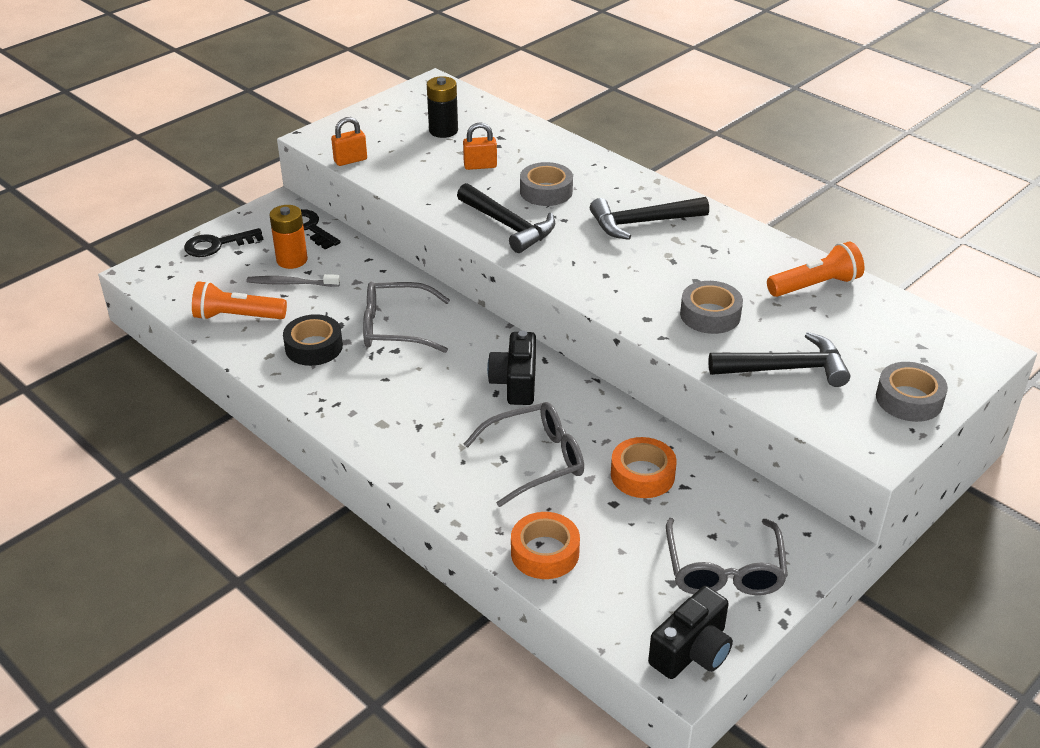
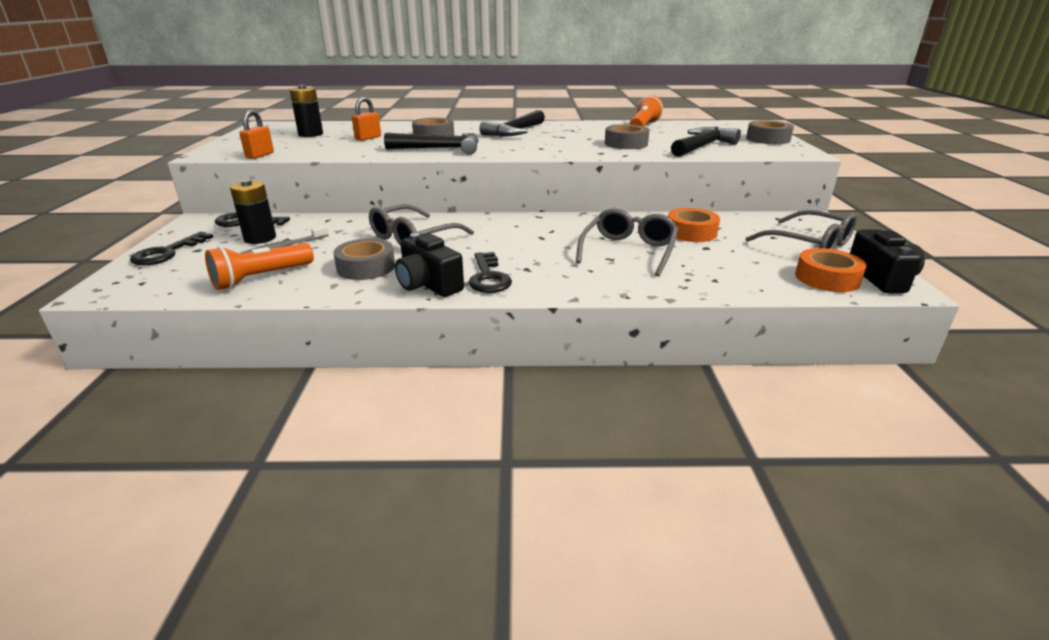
camera: 45 degrees left, 10 degrees down
(292, 260) = (260, 238): orange battery -> black battery
(314, 347) = (366, 267): black tape -> grey tape
(376, 417) = (488, 277): none -> black key
(515, 383) = (543, 229): black camera -> black camera (428, 284)
(545, 553) = (727, 281): orange tape -> orange tape (827, 278)

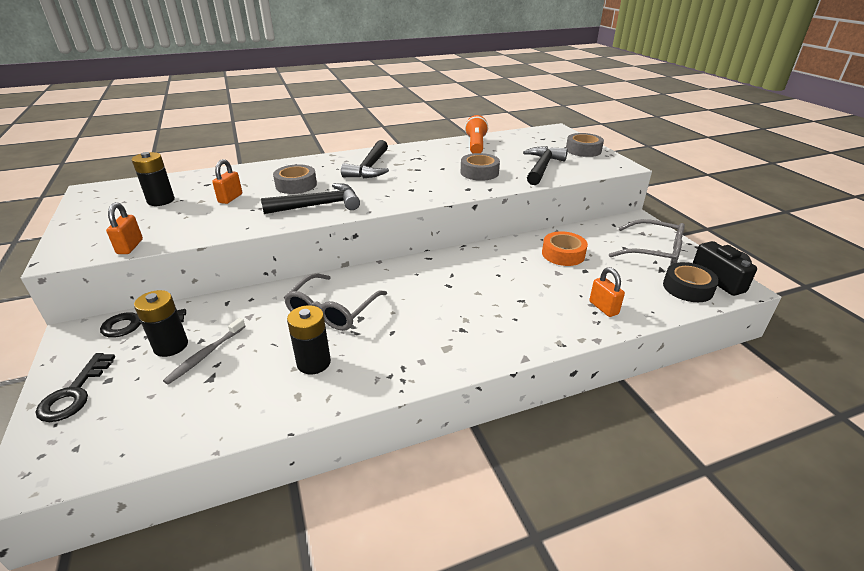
camera: 20 degrees left, 5 degrees up
(261, 278) = (214, 405): orange flashlight -> none
(366, 267) = (314, 363): grey tape -> black battery
(428, 284) = (389, 372): black camera -> none
(488, 277) = (437, 349): black key -> none
(628, 251) = (530, 288): grey glasses -> none
(701, 277) = (603, 308): none -> orange padlock
(827, 278) = (687, 288): orange tape -> black tape

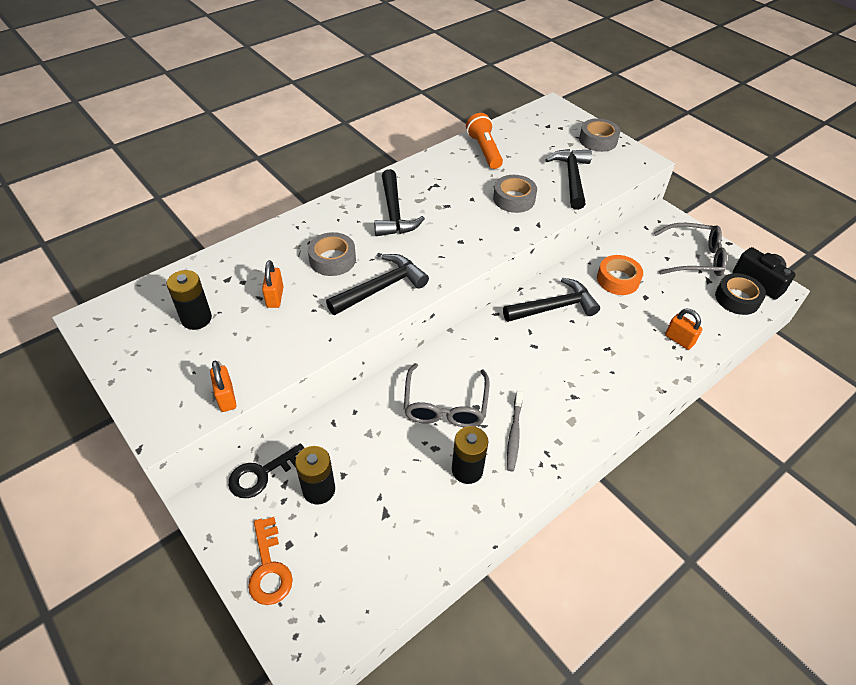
camera: 20 degrees left, 15 degrees up
(74, 393) = (269, 568): black key -> orange key
(205, 355) = (361, 490): grey toothbrush -> grey toothbrush (514, 434)
(487, 262) = (554, 307): none -> black hammer

